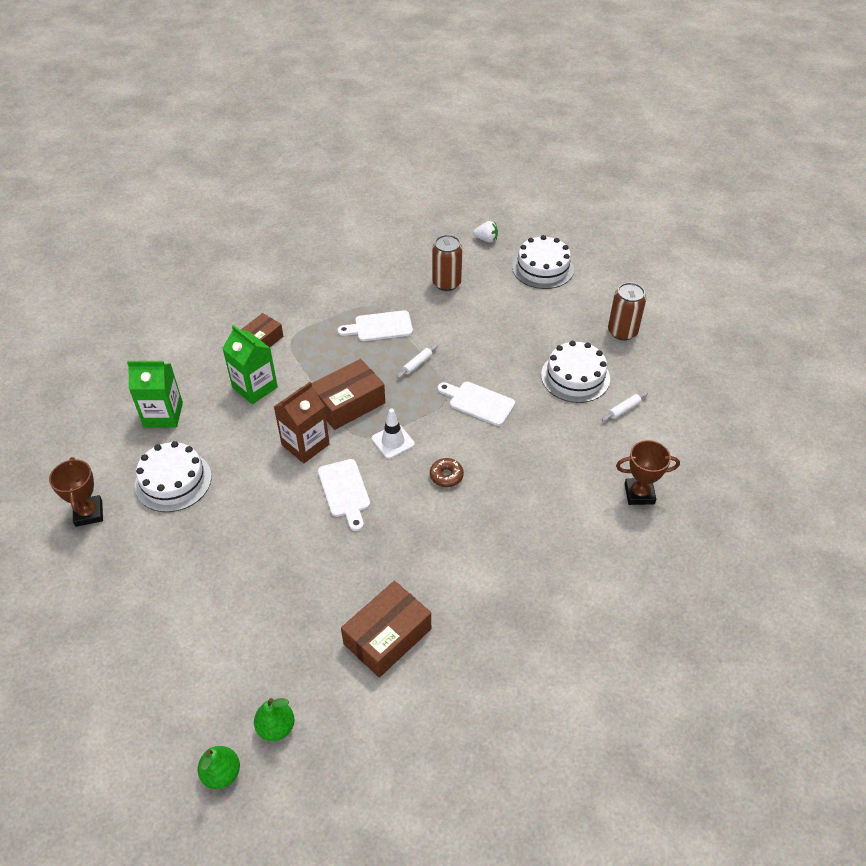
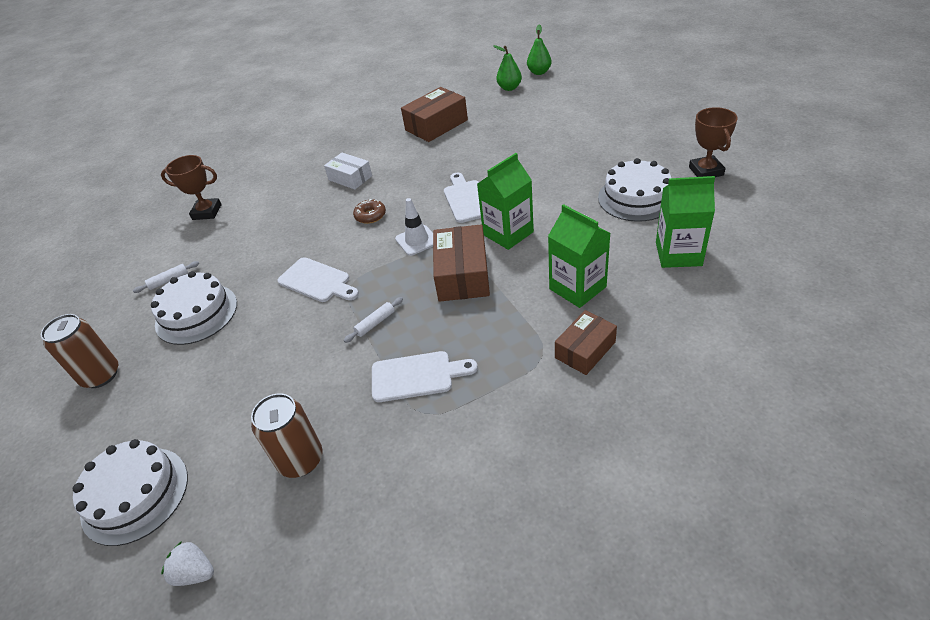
camera: 170 degrees left, 5 degrees down
(305, 444) = (508, 233): brown carton -> green carton
(348, 403) = (462, 274): brown box -> brown box turned 60 degrees counterclockwise
(484, 536) = (350, 178): none -> white box

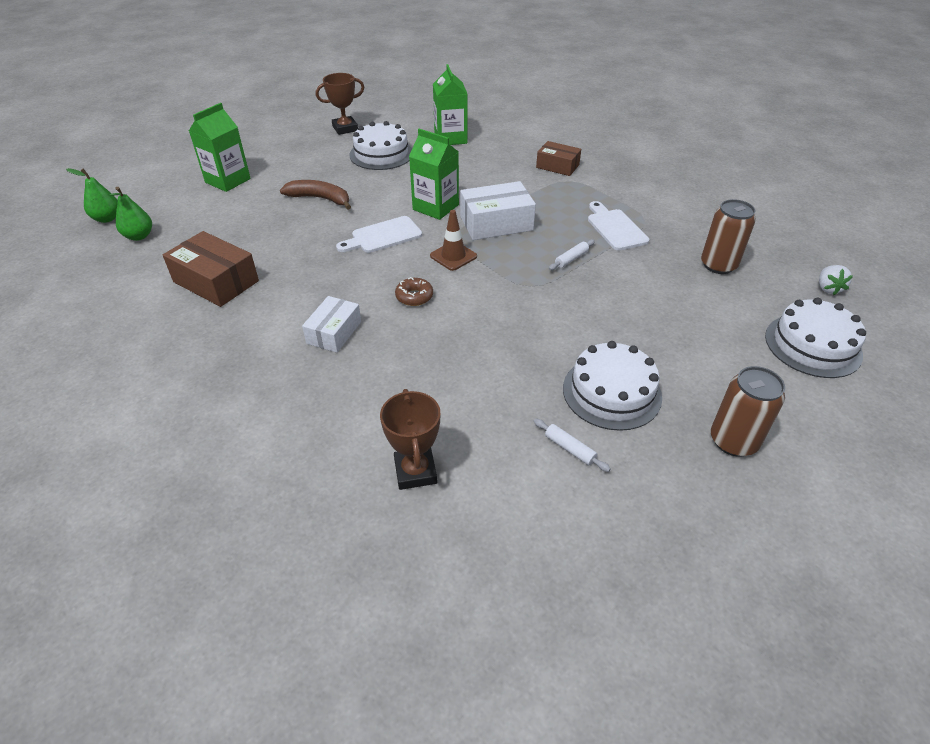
camera: 110 degrees left, 0 degrees up
(317, 281) = (530, 309): white cutting board -> none
(375, 323) = (571, 259): white rolling pin -> white rolling pin turned 75 degrees counterclockwise
(417, 240) = (453, 256): white traffic cone -> brown traffic cone
(462, 274) = (496, 223): brown box -> white box
(544, 162) = (320, 199): none -> brown banana
(577, 288) = (497, 172): green carton -> green carton (228, 180)

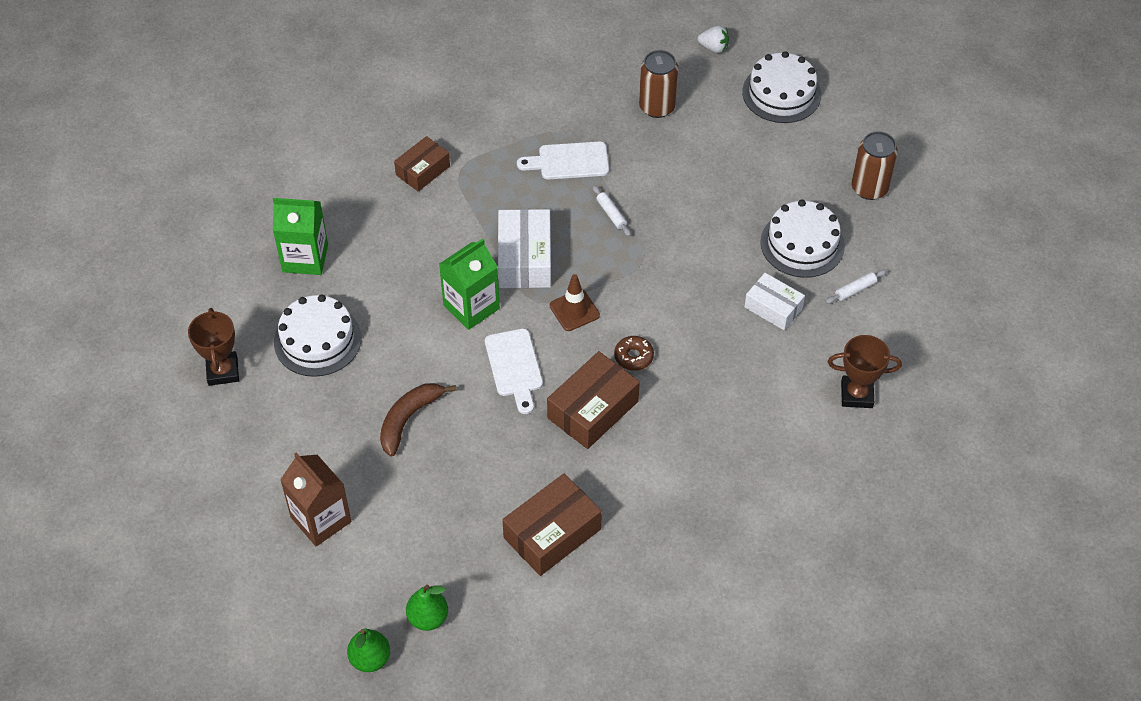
camera: 75 degrees left, 10 degrees up
(228, 180) = (321, 519): green carton -> brown carton
(334, 332) = (671, 431): white box -> white box (773, 308)
(349, 283) = (593, 409): none -> brown box

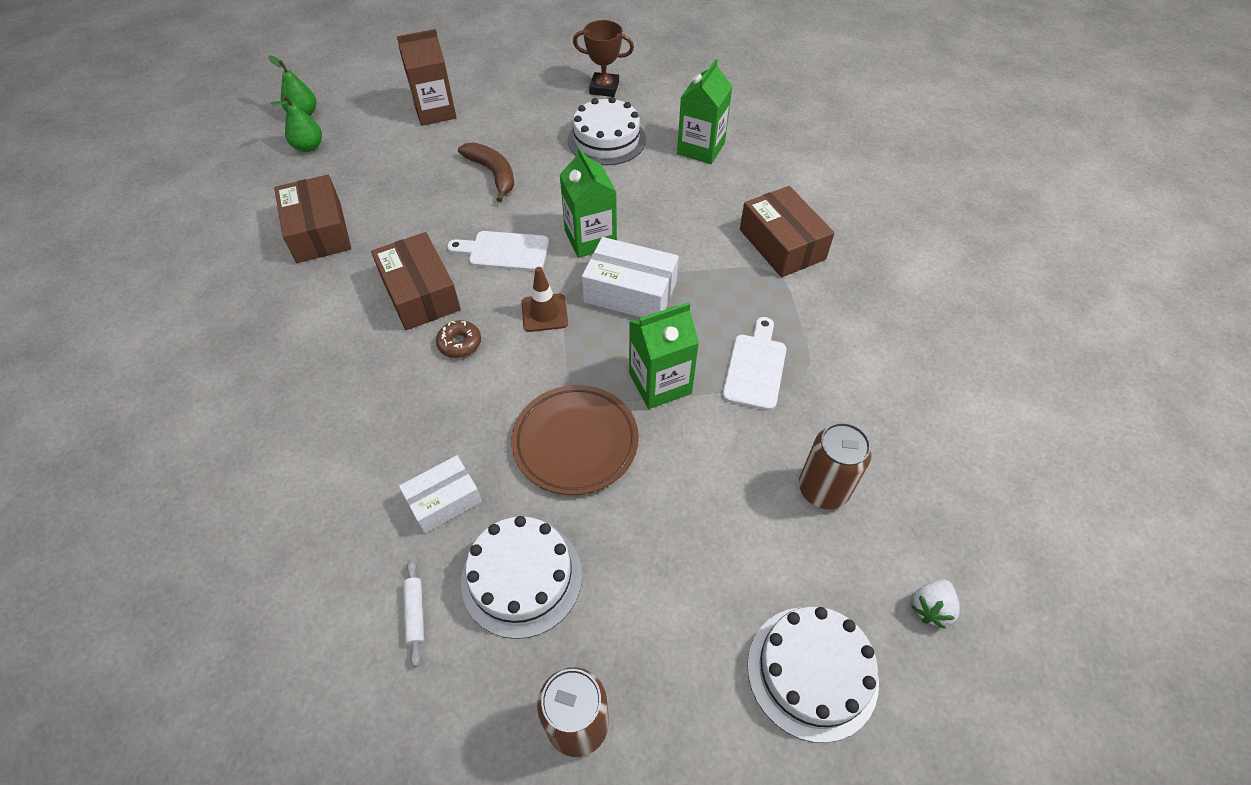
camera: 110 degrees right, 0 degrees up
(423, 170) = (782, 244): brown box -> brown box, size x1.54
(611, 214) = (660, 383): white rolling pin -> green carton
(688, 248) = (575, 442): none -> brown plate
(856, 394) = (271, 542): brown trophy -> none

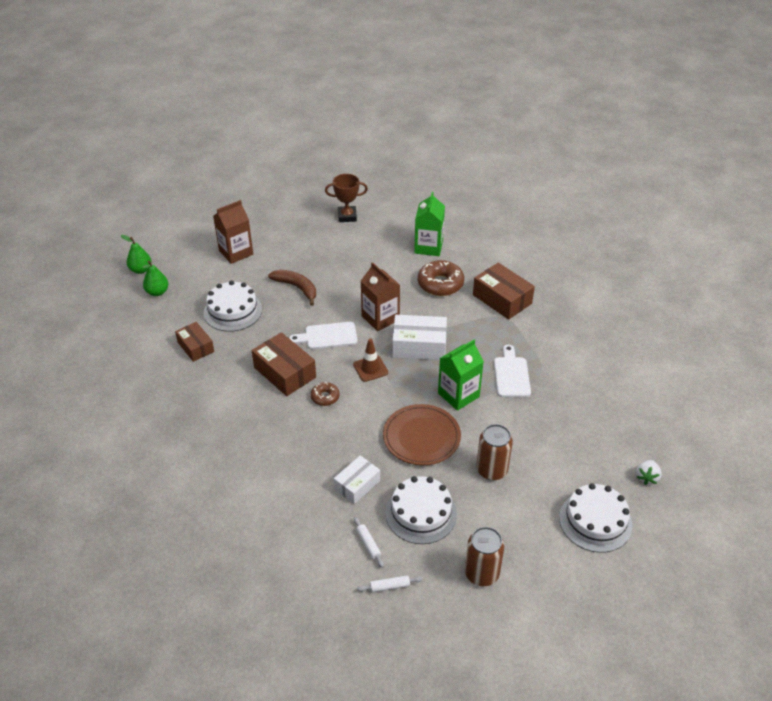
camera: 15 degrees left, 10 degrees down
(319, 231) = (196, 347): brown box -> brown box, size x0.65
(415, 705) = (390, 586): none -> white rolling pin
(590, 239) = (380, 318): green carton -> brown carton
(606, 140) = (364, 252): white cake -> white cake (233, 311)
(697, 204) = (440, 284): none -> brown donut
(823, 489) = (572, 432): brown can -> brown can (491, 470)

